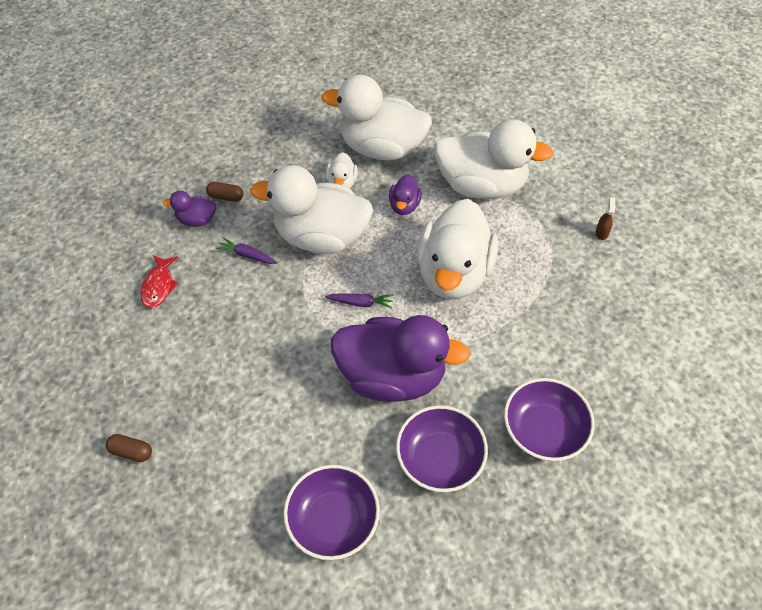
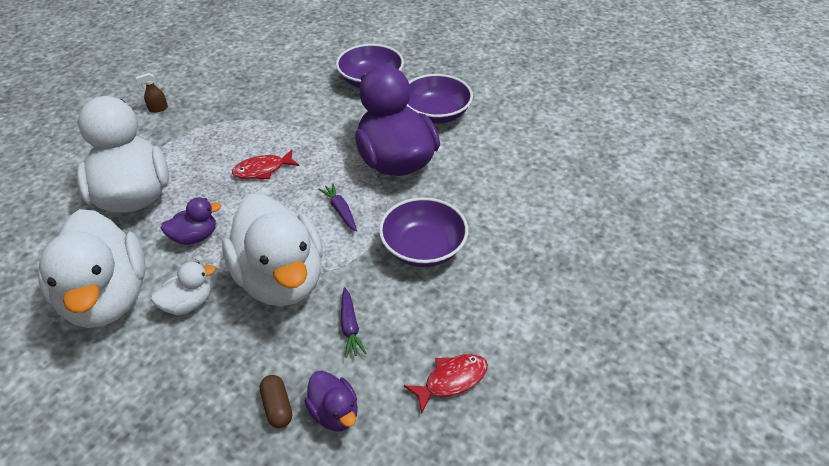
camera: 125 degrees left, 10 degrees down
(131, 451) = (612, 274): brown capsule -> none
(333, 520) = (528, 140): purple bowl -> purple bowl (423, 248)
(454, 273) = (262, 170): white duck -> red fish

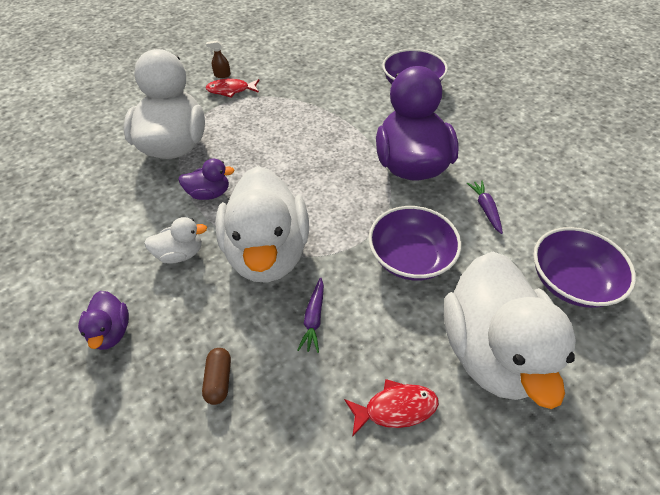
camera: 20 degrees right, 5 degrees up
(107, 297) = (119, 230): white duck -> white duck (491, 350)
(262, 170) = (288, 146): red fish -> red fish (231, 90)
(334, 412) = (269, 404): purple duck -> purple duck (111, 331)
(340, 211) = (343, 200): purple carrot -> purple carrot (485, 209)
(436, 114) = (464, 127): purple bowl -> purple bowl (571, 281)

